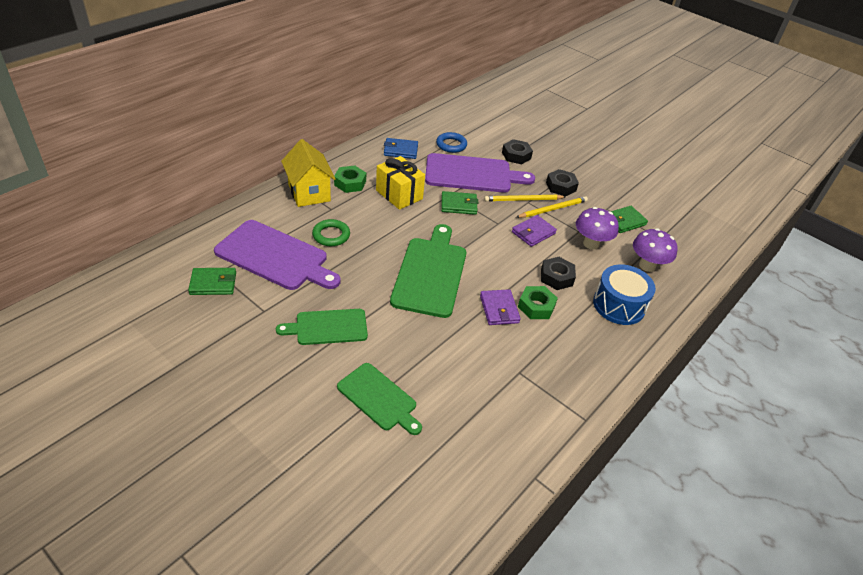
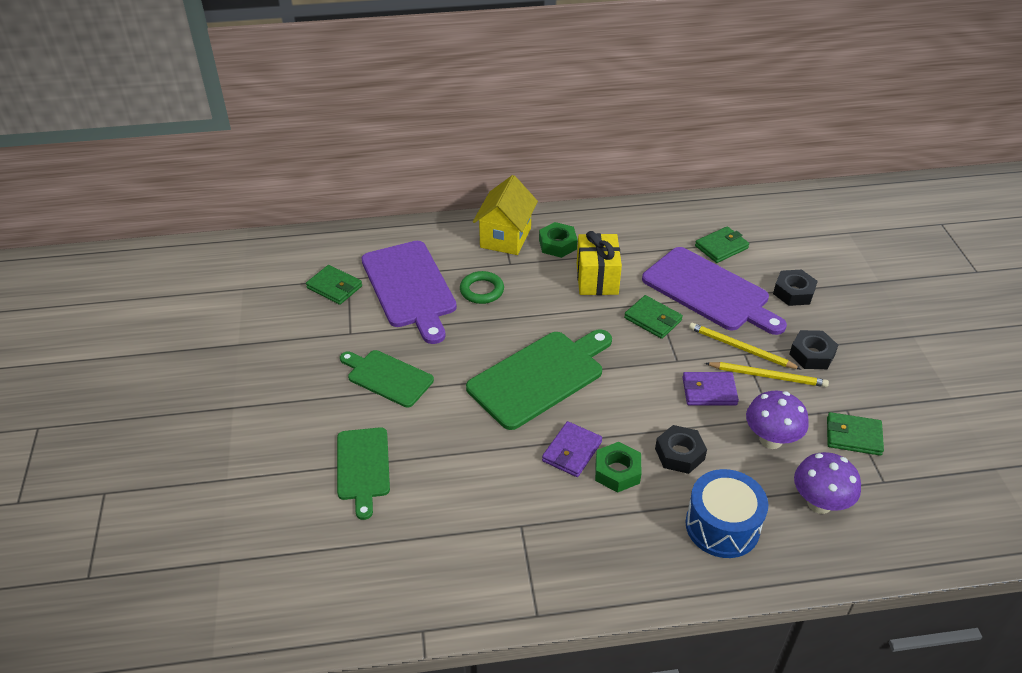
camera: 45 degrees right, 0 degrees up
(400, 150) = (652, 230): blue wallet -> none
(451, 145) = (721, 247): blue ring -> green wallet

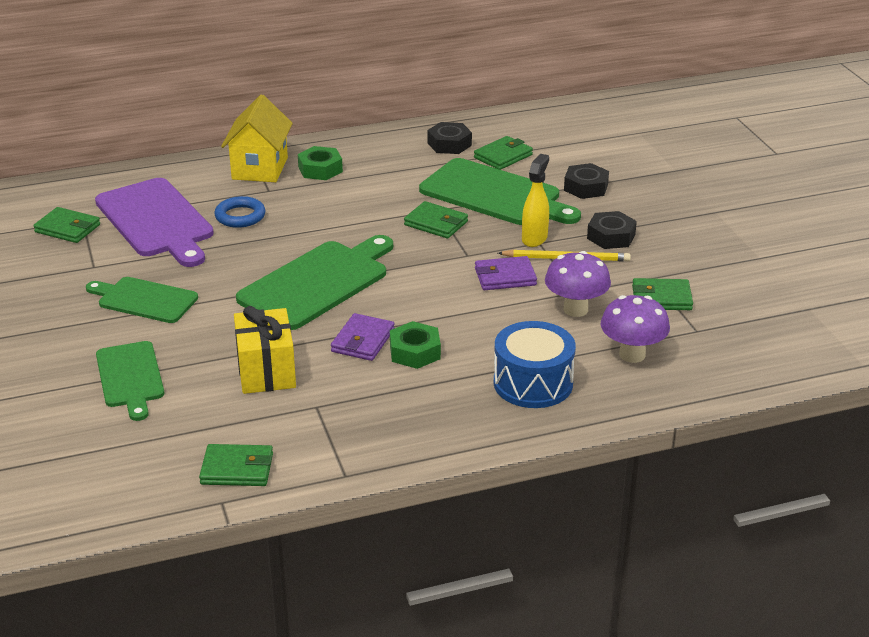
camera: 10 degrees left, 10 degrees down
(441, 592) = (237, 469): none -> green wallet
(482, 290) = (240, 216): green ring -> blue ring
(597, 279) = (369, 195): yellow gift -> yellow gift (266, 371)
(679, 454) = (480, 331): black nut -> black nut (449, 144)
(709, 291) = (495, 194): purple cutting board -> green cutting board
(740, 348) = (534, 238): yellow pencil -> yellow spray bottle

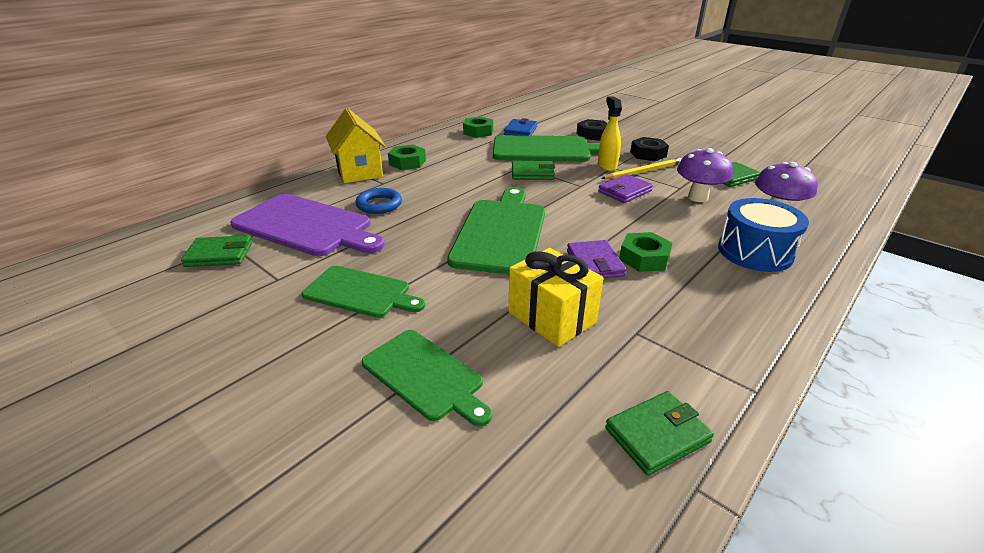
camera: 30 degrees left, 0 degrees up
(144, 300) = (360, 292): green cutting board -> green cutting board turned 150 degrees counterclockwise
(449, 144) = (478, 132): black nut -> green nut
(503, 156) = (520, 131): green wallet -> blue wallet

